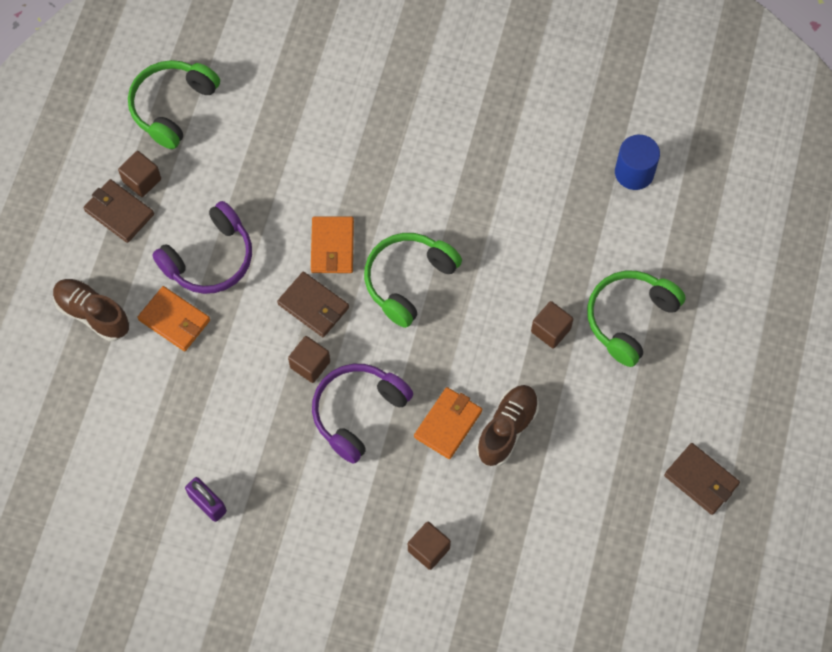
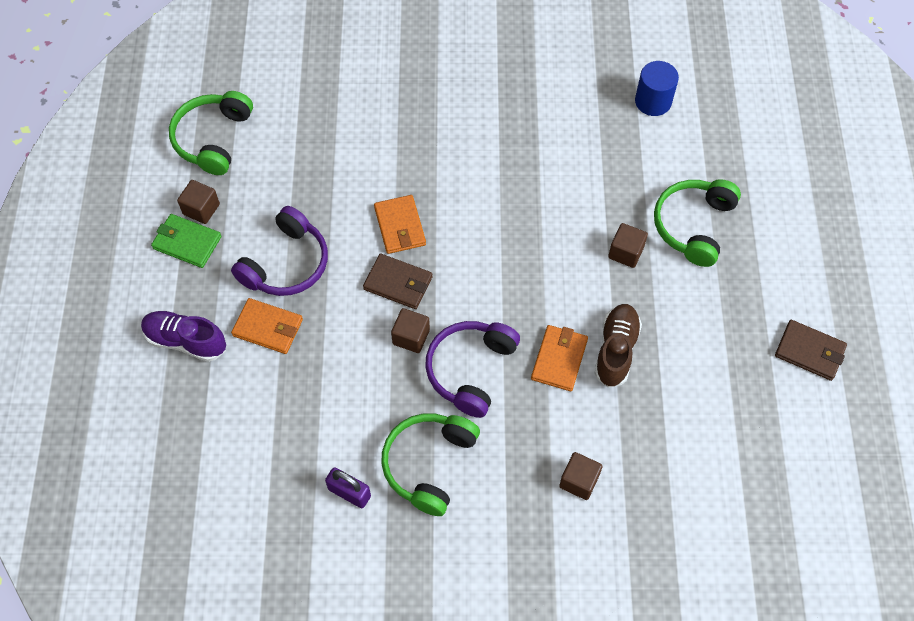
camera: 15 degrees left, 5 degrees down
(93, 314) = (186, 341): brown shoe -> purple shoe
(119, 212) = (187, 242): brown wallet -> green wallet
(408, 280) = (480, 240): green headphones -> green headphones (428, 464)

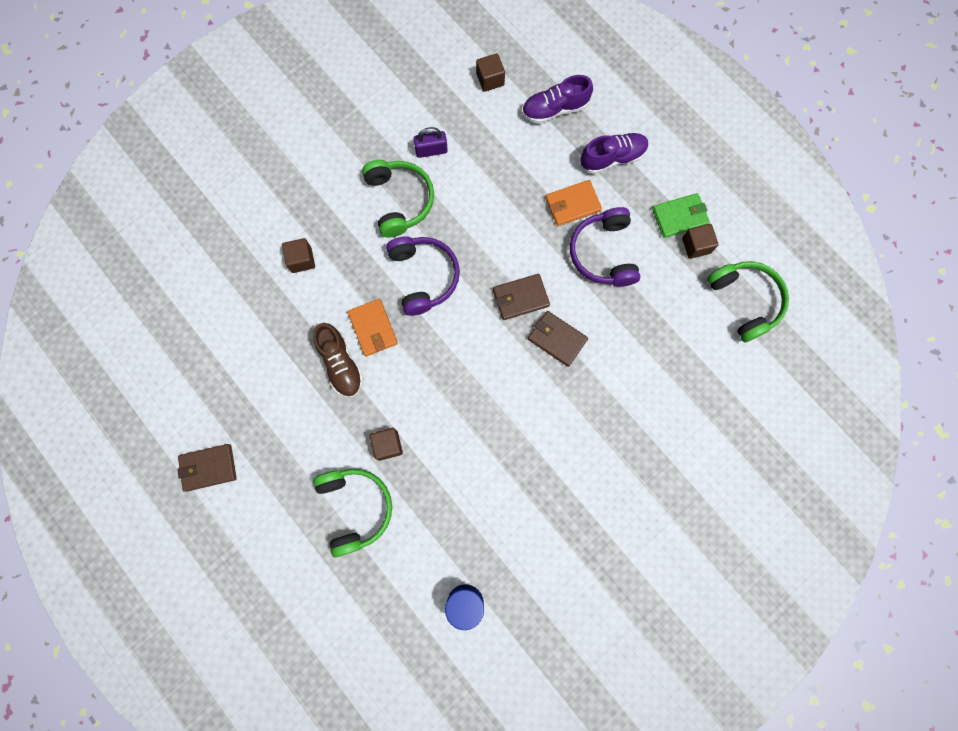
camera: 140 degrees right, 15 degrees up
(186, 434) = (555, 109): none -> purple shoe
(400, 226) = (557, 339): orange wallet -> brown wallet
(411, 337) = (479, 268): brown cube -> brown cube (490, 79)

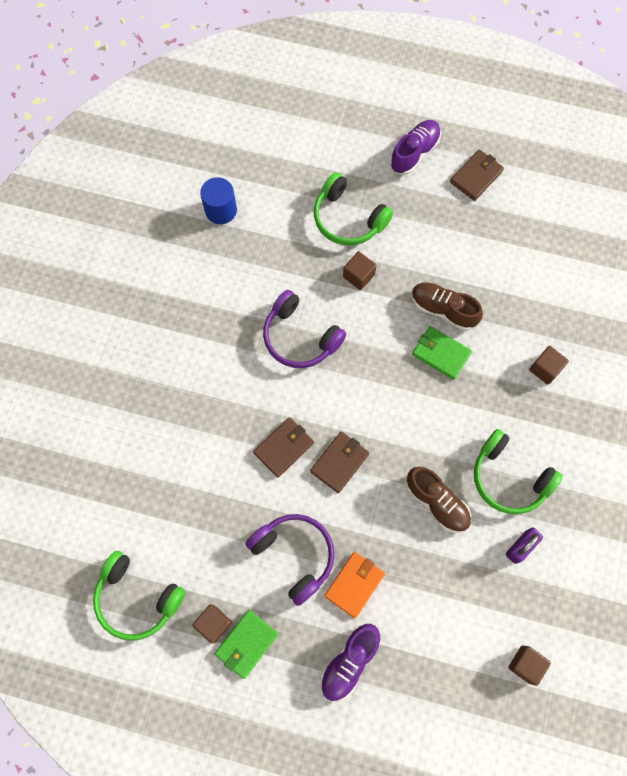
camera: 145 degrees right, 5 degrees down
(373, 328) = (441, 353): orange wallet -> green wallet
(424, 277) = (434, 424): purple headphones -> purple headphones (300, 337)
(468, 220) = (436, 502): none -> brown shoe
(555, 109) = (440, 677): purple shoe -> purple shoe (414, 153)
(557, 339) = (284, 448): brown wallet -> brown wallet turned 45 degrees counterclockwise

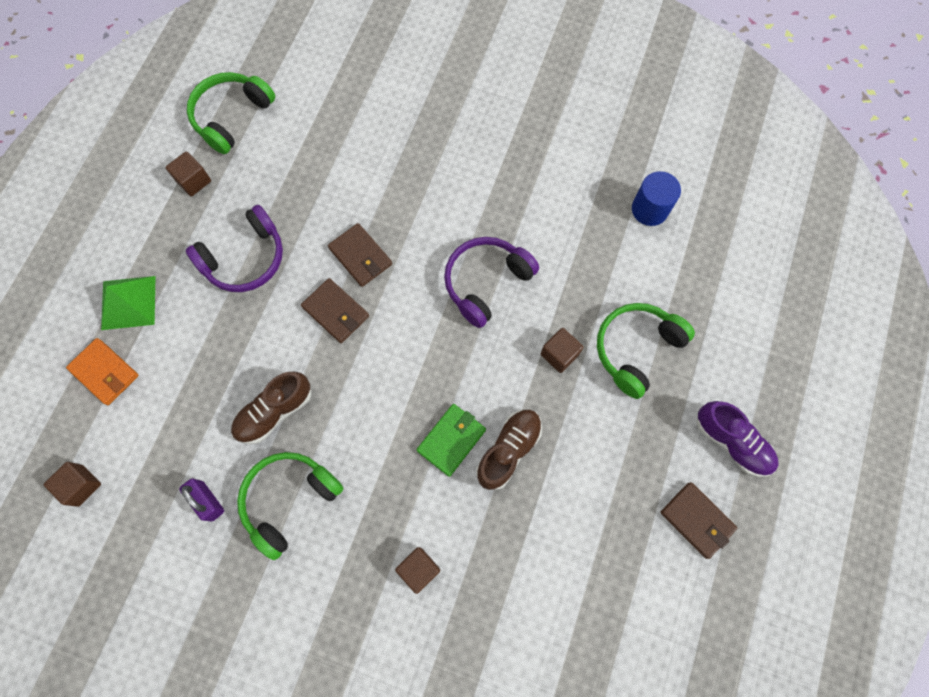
camera: 95 degrees right, 0 degrees up
(246, 643) = (168, 209): green wallet -> none
(349, 662) = (128, 302): purple shoe -> green pyramid
(354, 584) = (203, 315): orange wallet -> orange wallet (105, 372)

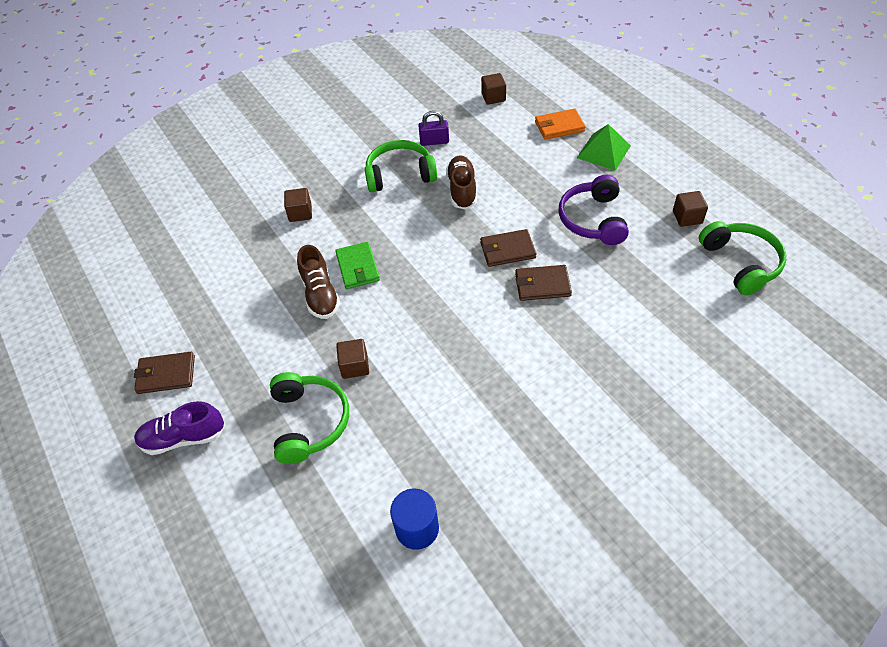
camera: 130 degrees right, 20 degrees down
(289, 500) = (400, 174): green headphones -> green headphones turned 90 degrees counterclockwise
(486, 282) = (454, 352): purple headphones -> none

